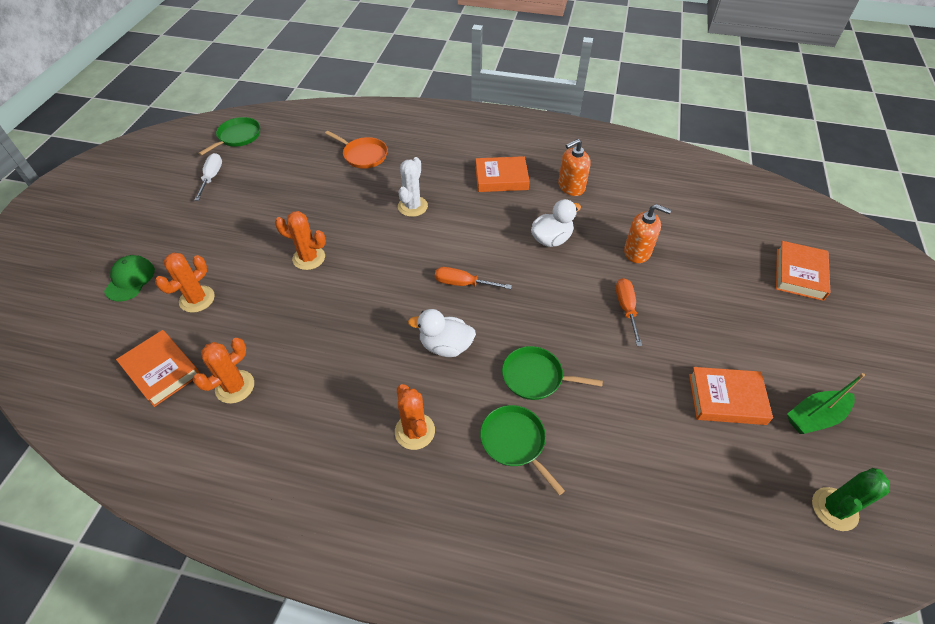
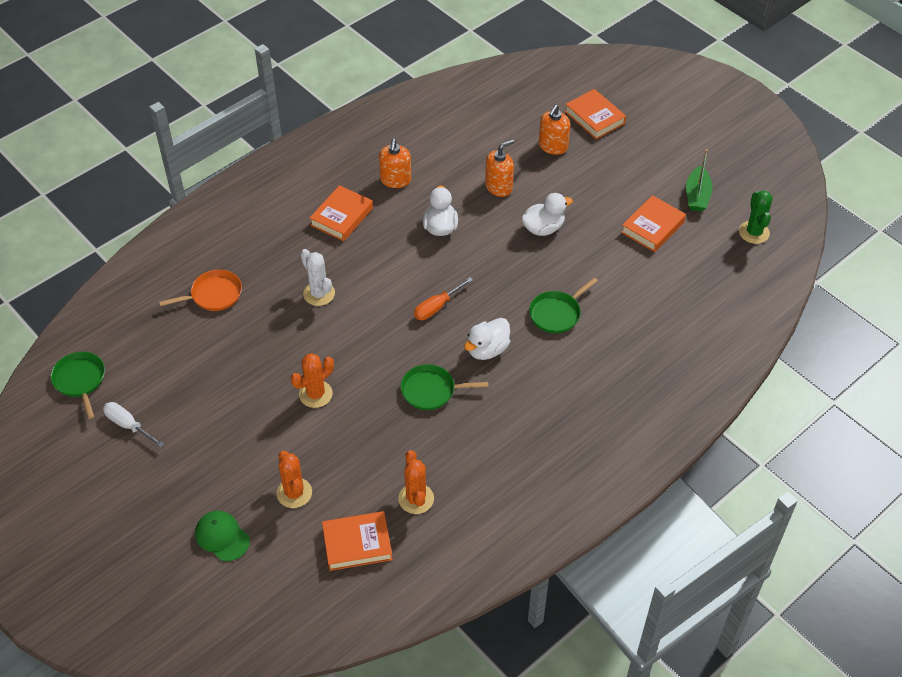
camera: 55 degrees left, 0 degrees up
(415, 431) = (545, 405): orange cactus -> none
(514, 442) = (597, 354): green pan -> green pan (431, 390)
(626, 309) = (543, 228): orange screwdriver -> white duck
(727, 263) = (553, 146): none -> orange soap dispenser

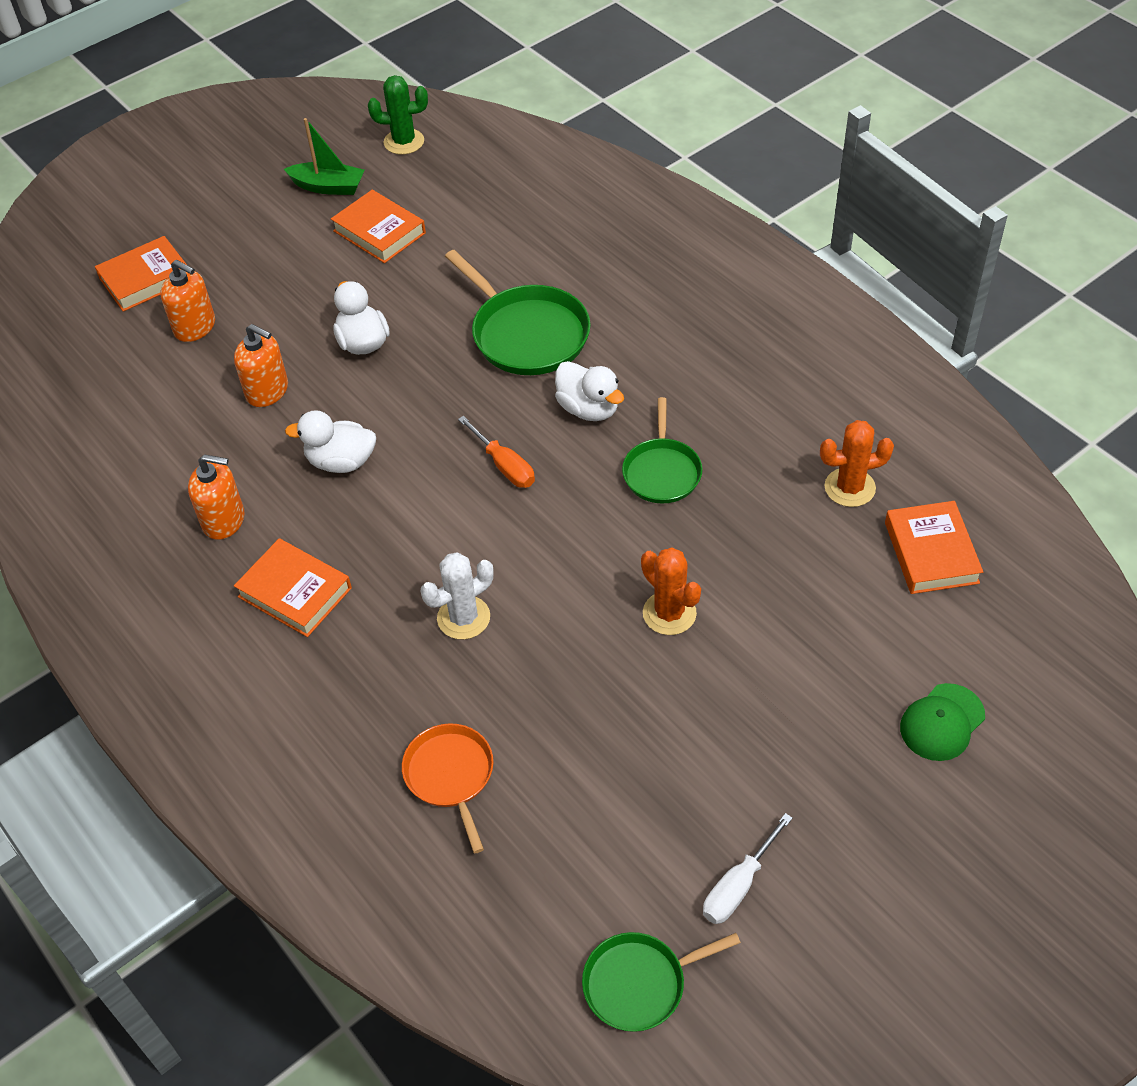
camera: 85 degrees left, 0 degrees up
(294, 493) = (854, 632): orange cactus -> none
(499, 187) = (267, 391): orange soap dispenser -> orange soap dispenser turned 150 degrees clockwise
(556, 313) = (527, 334): green pan -> green pan, size x1.60

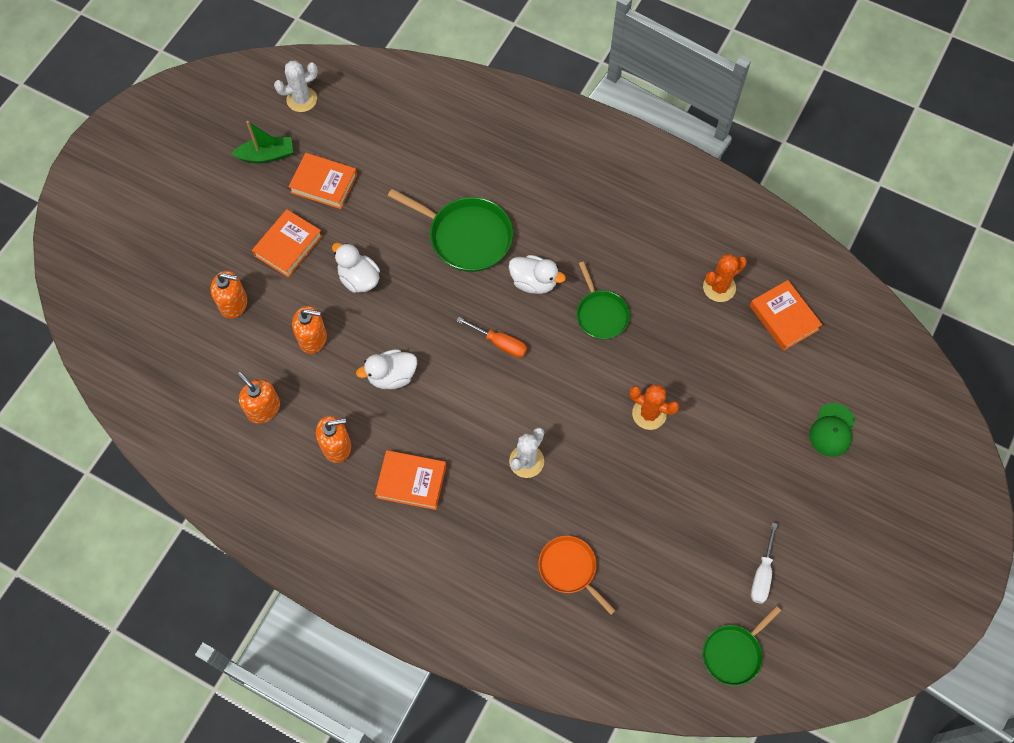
camera: 25 degrees left, 15 degrees up
(146, 279) = (175, 275): orange book -> orange book (288, 246)
(160, 450) = (263, 408): none -> orange soap dispenser
(404, 142) = (302, 99): green cactus -> white cactus

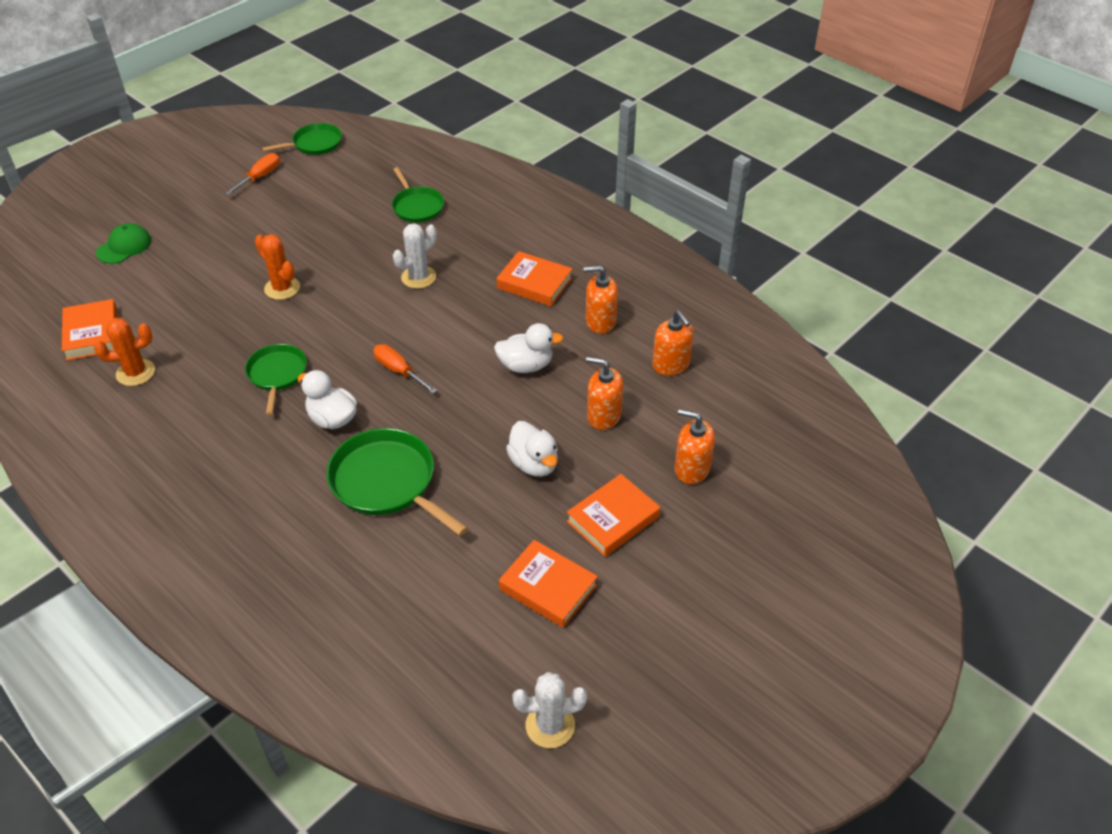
camera: 165 degrees left, 20 degrees down
(267, 155) = (620, 647): green boat -> none
(569, 569) = (417, 206): orange pan -> green pan
(762, 574) = (260, 177): white screwdriver -> orange screwdriver

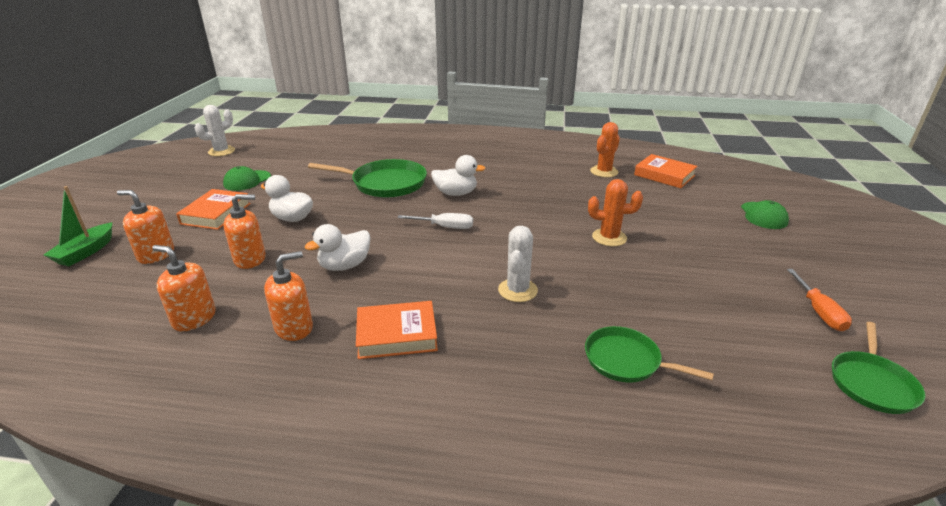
camera: 145 degrees right, 15 degrees down
(277, 374) = (523, 198): green pan -> none
(399, 371) = (444, 227): orange screwdriver -> white screwdriver
(548, 587) = (247, 181): orange book -> green cap
(691, 469) = (156, 254): orange soap dispenser -> orange soap dispenser turned 150 degrees counterclockwise
(764, 511) = (85, 252): none -> green boat

